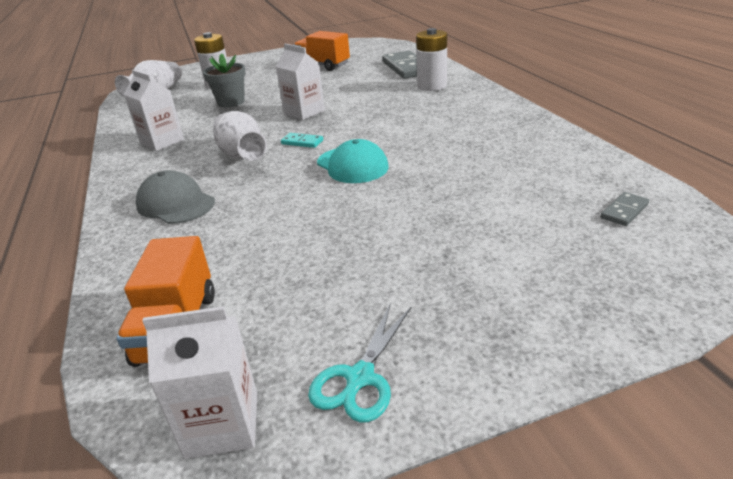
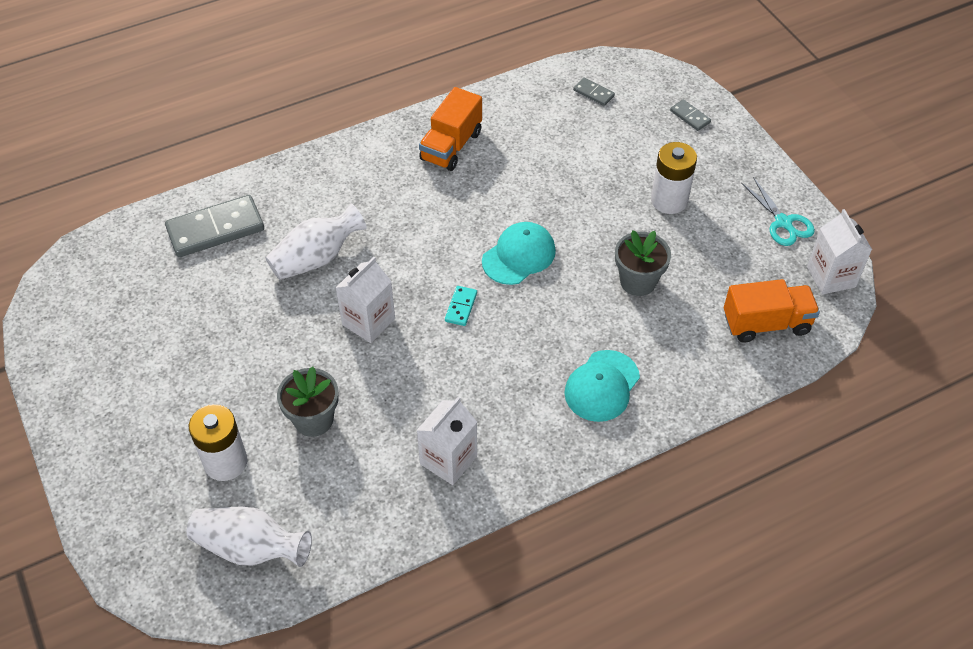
camera: 100 degrees left, 20 degrees up
(176, 204) = (602, 386): grey cap -> turquoise cap
(241, 154) = (490, 359): white vase -> white vase (316, 258)
(293, 230) = (638, 281): none -> grey flower pot
(323, 65) = (168, 332): orange truck -> orange truck (451, 146)
(360, 378) = (783, 222): turquoise scissors -> turquoise scissors turned 45 degrees clockwise
(432, 86) = (299, 201): white battery -> white battery (669, 200)
(606, 294) = (690, 117): none -> grey domino

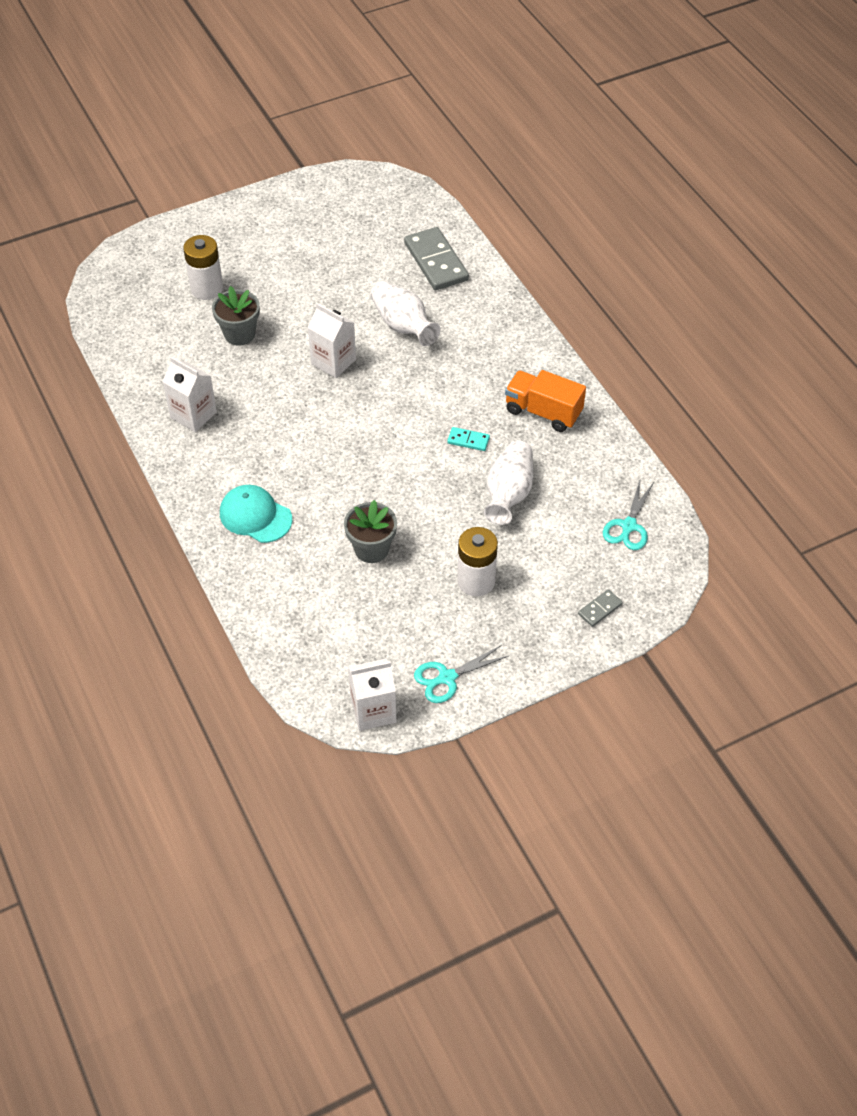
camera: 90 degrees right, 0 degrees up
(250, 548) = (134, 308): white vase -> white vase (508, 493)
(461, 307) = (346, 421): turquoise domino -> turquoise domino (468, 440)
(519, 256) = (404, 461): turquoise cap -> none
(593, 93) = (628, 526): grey domino -> turquoise scissors
(766, 323) = (317, 647): orange truck -> none

